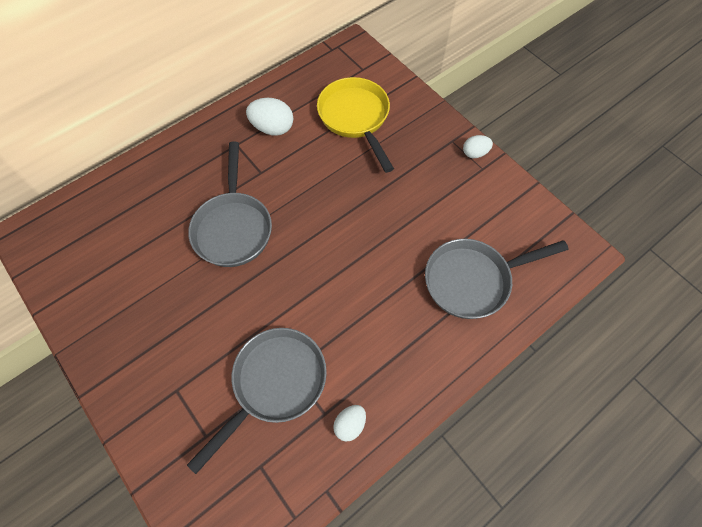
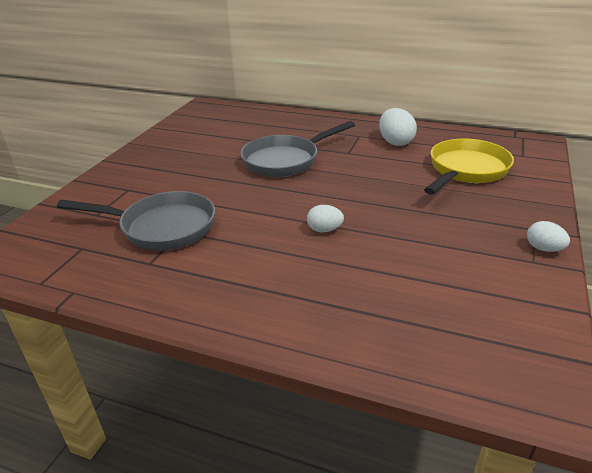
camera: 60 degrees right, 30 degrees down
(350, 424) = (147, 281): white egg -> white egg (324, 230)
(473, 280) = (382, 305): grey pan -> none

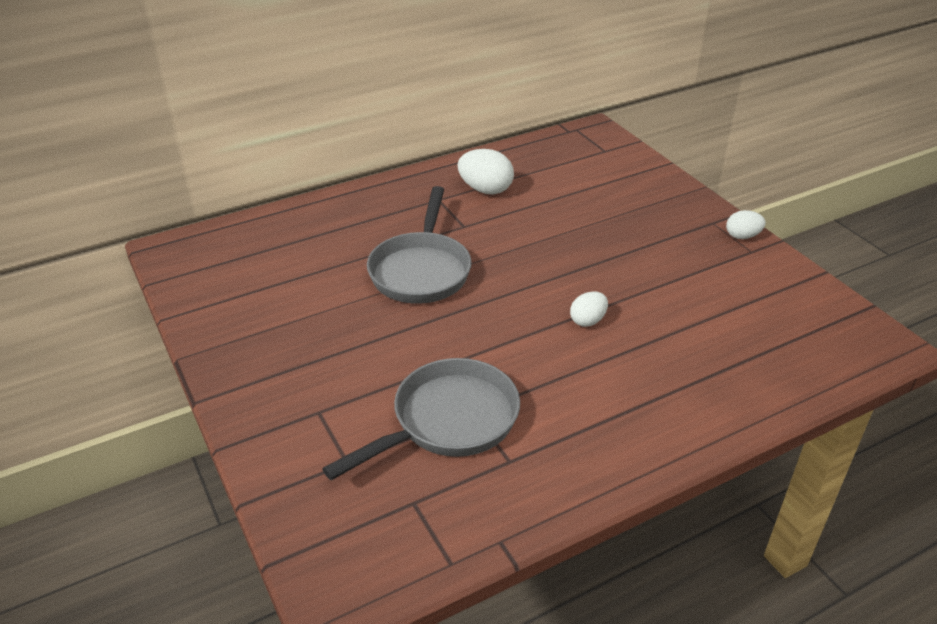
camera: 50 degrees left, 5 degrees up
(466, 170) = (590, 191): yellow pan -> none

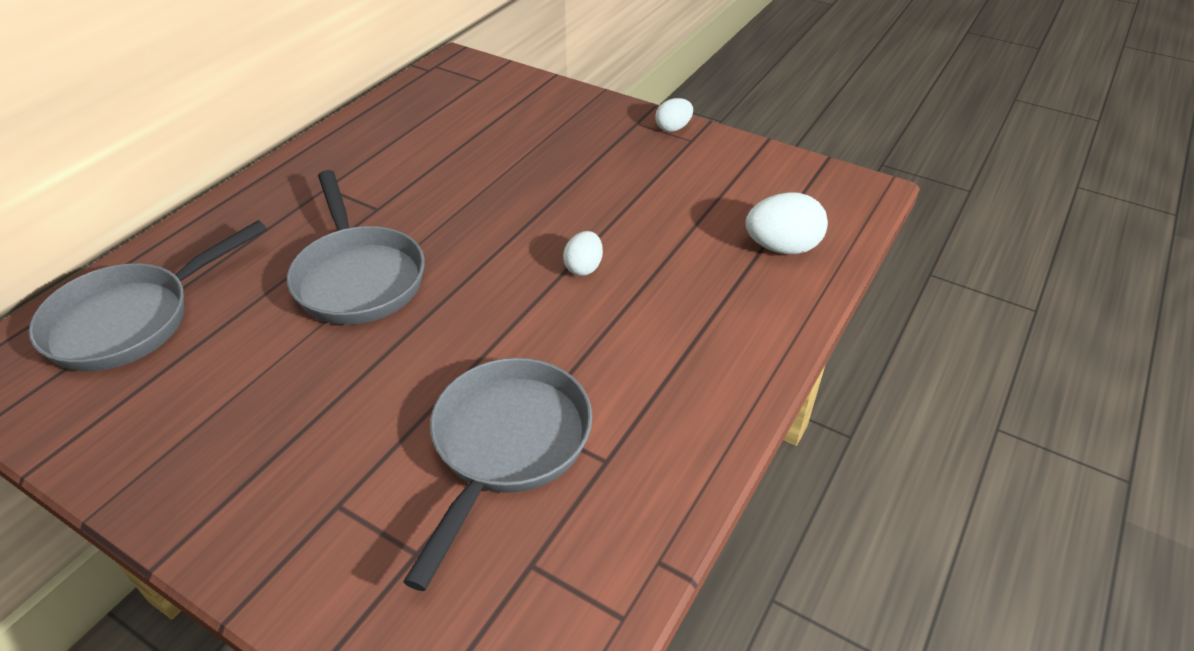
camera: 30 degrees left, 5 degrees up
(267, 248) = (131, 320): none -> grey pan
(485, 190) = (376, 160): white egg -> white egg (782, 247)

